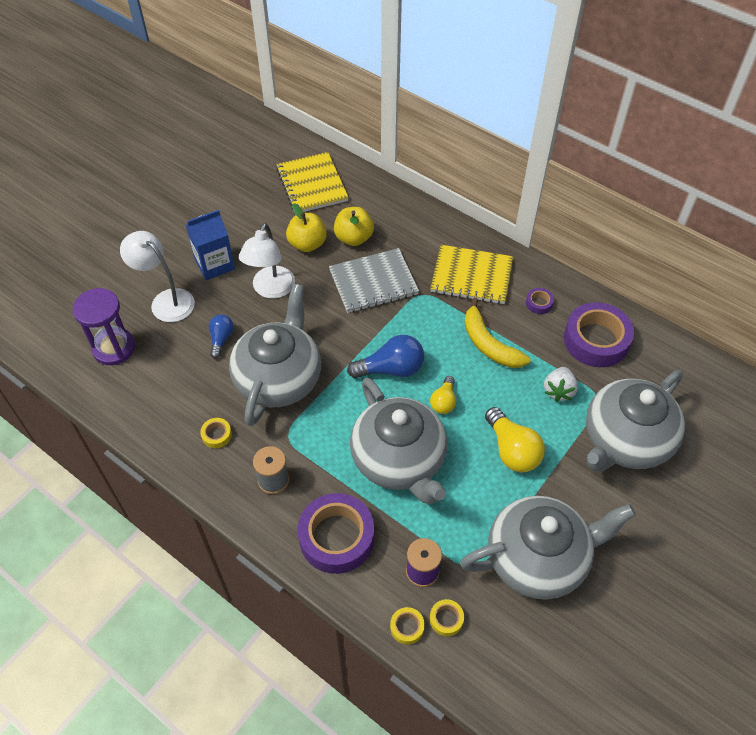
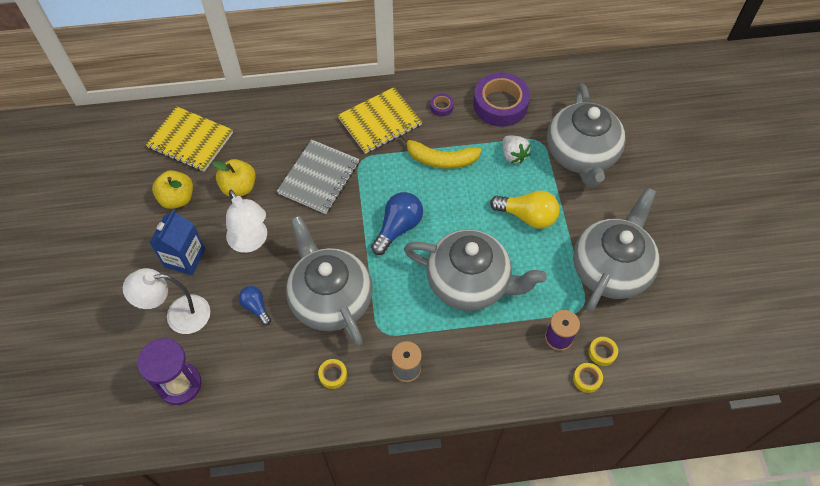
camera: 45 degrees left, 5 degrees up
(336, 537) = (487, 366): purple tape -> none
(354, 238) = (268, 157): yellow apple -> yellow apple (177, 198)
(443, 401) = (454, 221): yellow light bulb -> none

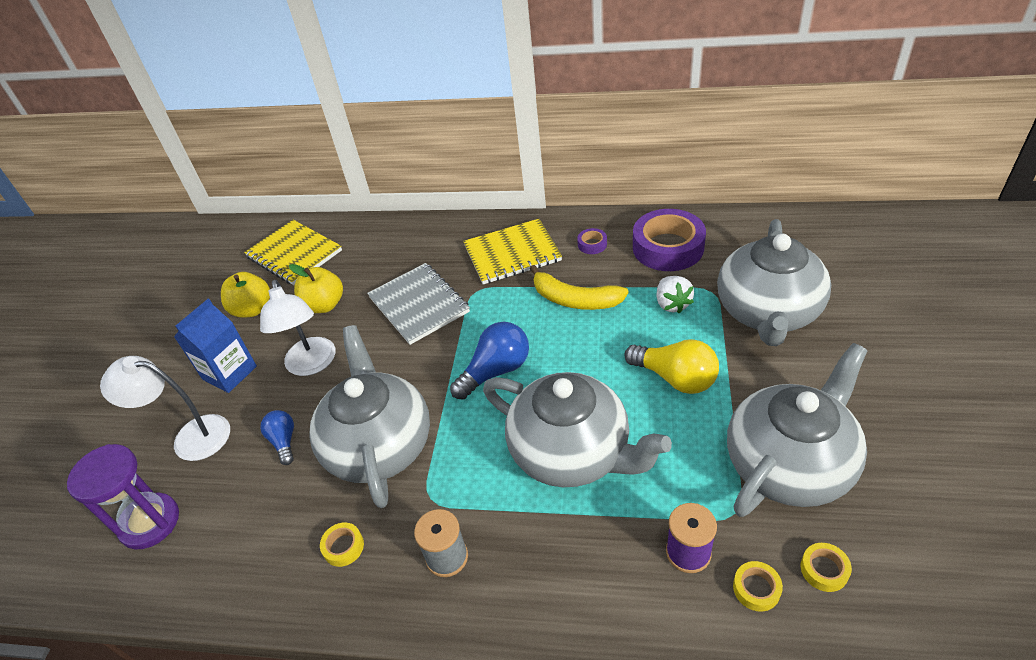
camera: 20 degrees right, 15 degrees down
(319, 178) = (419, 305): grey notebook -> grey notebook turned 75 degrees counterclockwise
(587, 379) = (723, 627): yellow tape -> yellow tape (824, 570)

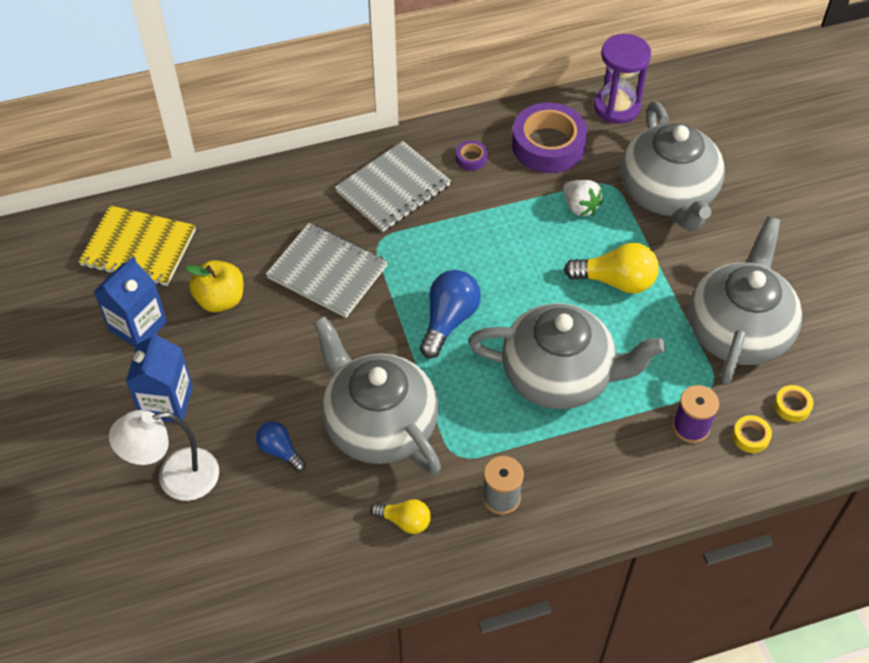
camera: 30 degrees left, 10 degrees up
(150, 522) = (198, 567): purple hourglass -> purple hourglass (617, 107)
(252, 309) = (138, 326): yellow apple -> blue carton
(311, 365) = (253, 368): white lamp -> none
(343, 547) = (405, 521): yellow tape -> yellow light bulb
(512, 253) = (393, 188): yellow notebook -> grey notebook
(575, 299) = (486, 225): yellow banana -> none

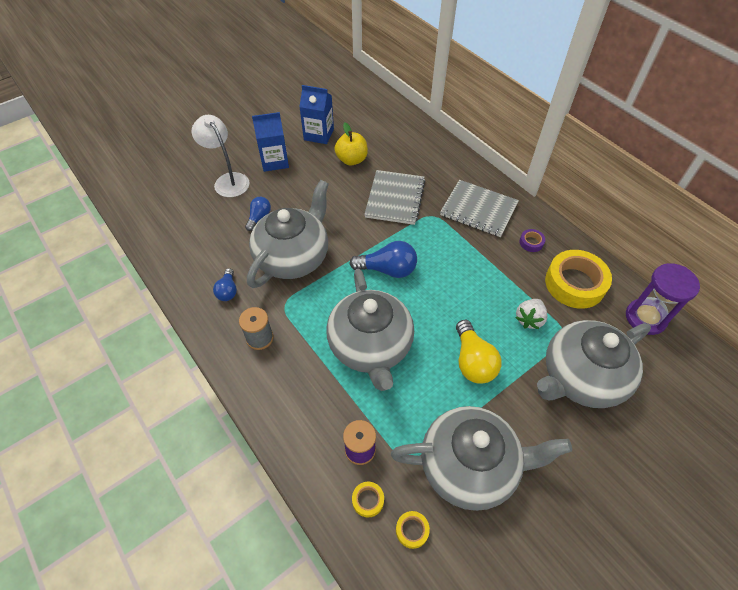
camera: 70 degrees right, 0 degrees up
(138, 248) = (370, 117): yellow notebook -> none
(405, 521) = (228, 291): yellow light bulb -> blue light bulb
(548, 145) = (574, 283): purple tape -> yellow tape

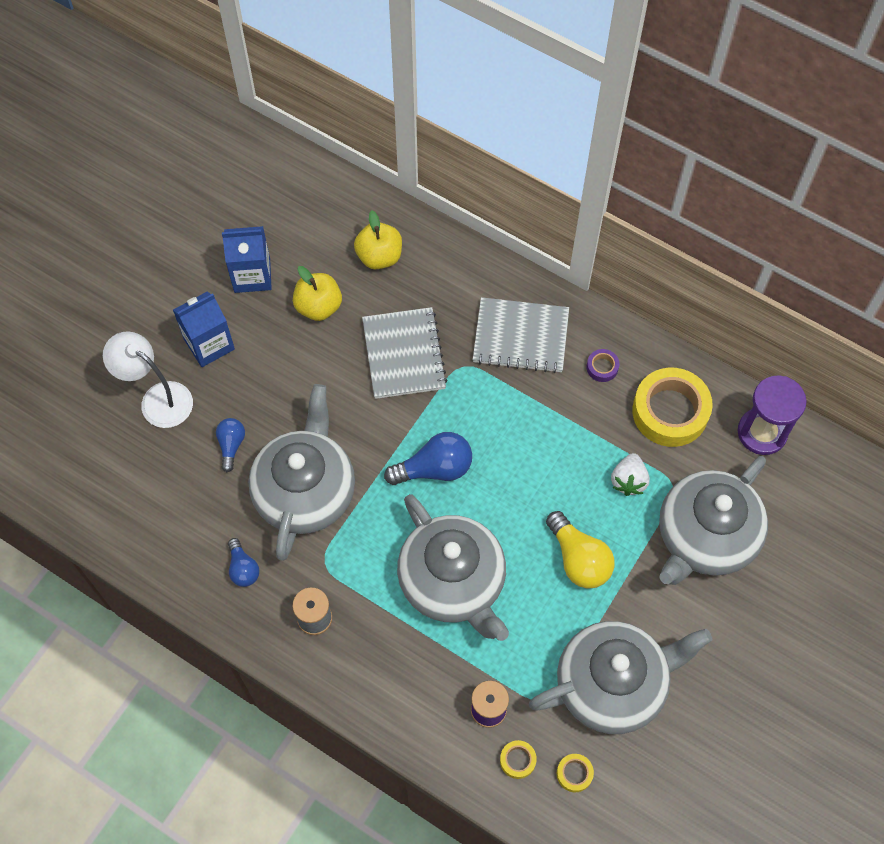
camera: 20 degrees left, 10 degrees up
(402, 144) = (379, 256): none -> yellow apple

